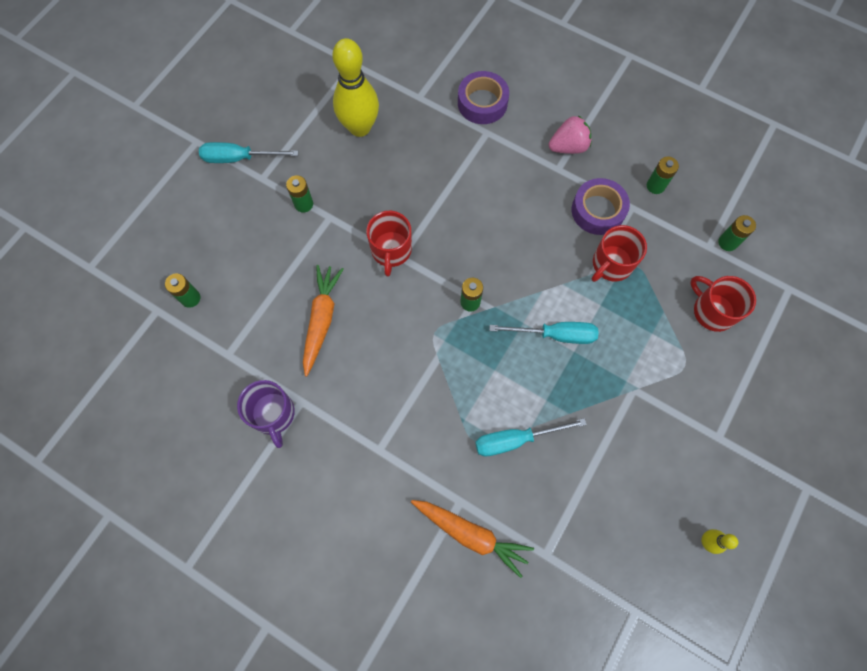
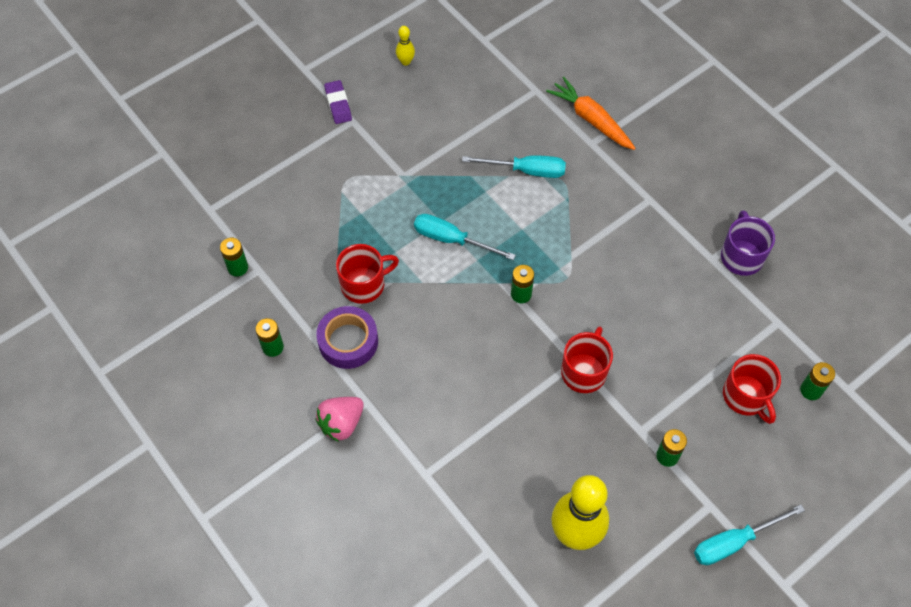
camera: 160 degrees left, 10 degrees down
(239, 158) = (734, 542): turquoise screwdriver -> turquoise screwdriver turned 135 degrees clockwise
(321, 320) = (676, 325): orange carrot -> none
(482, 103) = (414, 515): purple tape -> none
(568, 147) = (341, 423): pink strawberry -> pink strawberry turned 45 degrees counterclockwise
(712, 311) = (293, 213): red mug -> red mug (746, 396)
(745, 453) = (338, 104): none -> purple eraser

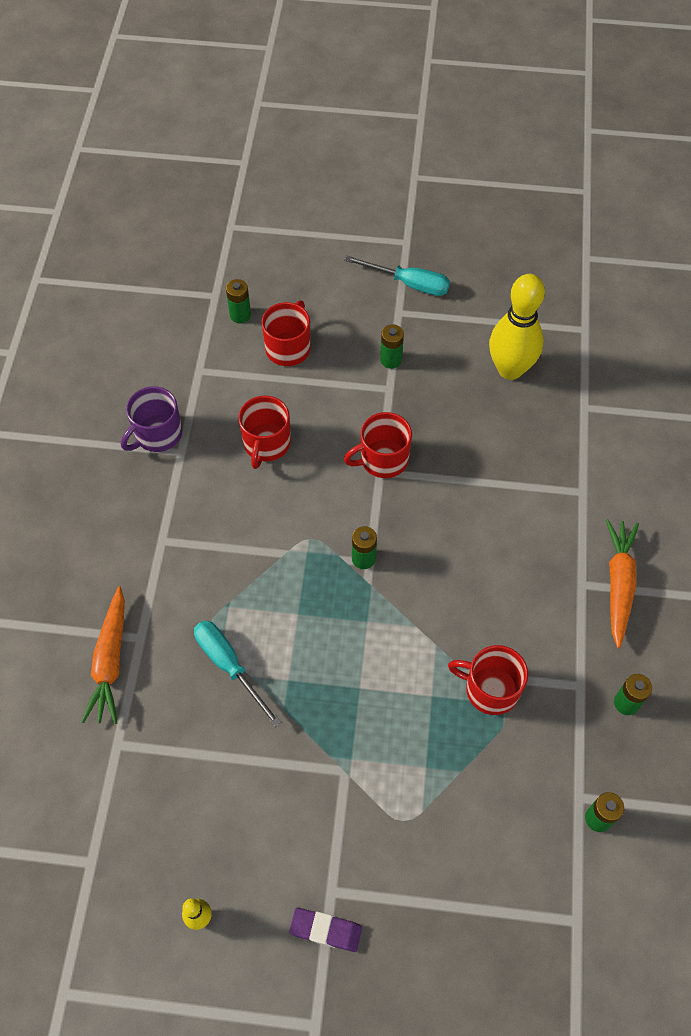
camera: 135 degrees left, 0 degrees up
(338, 104) = (325, 930): purple eraser -> purple eraser turned 75 degrees clockwise
(341, 423) = (618, 584): pink strawberry -> orange carrot
(348, 341) = (552, 648): purple tape -> none
(451, 240) = (369, 660): turquoise screwdriver -> none
(669, 312) = (266, 444): none -> red mug

